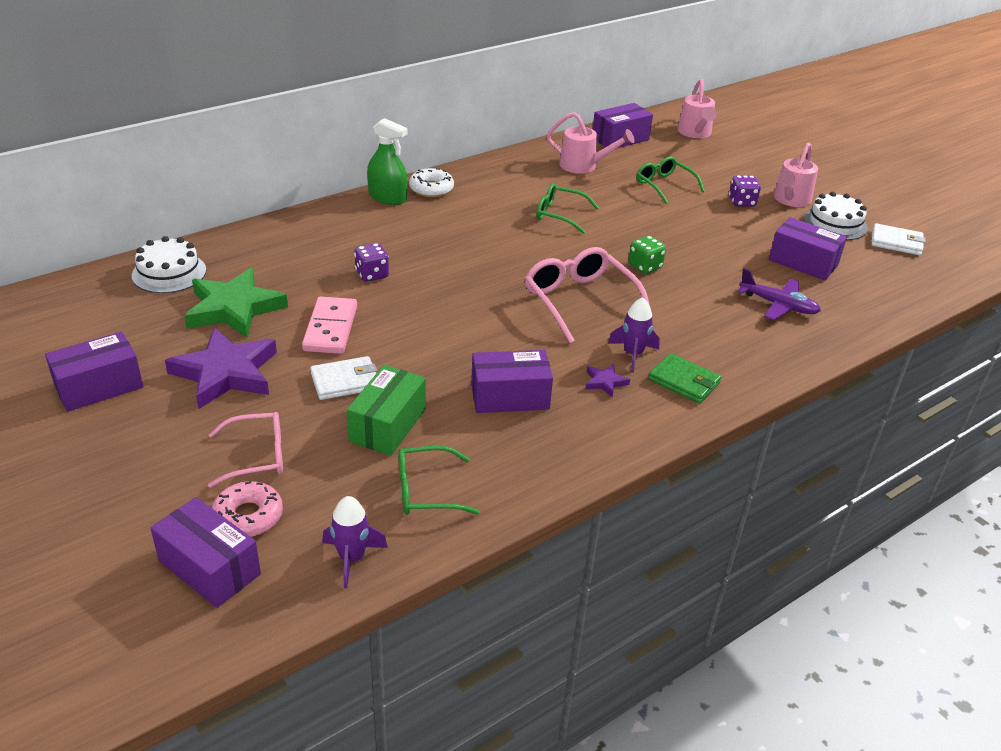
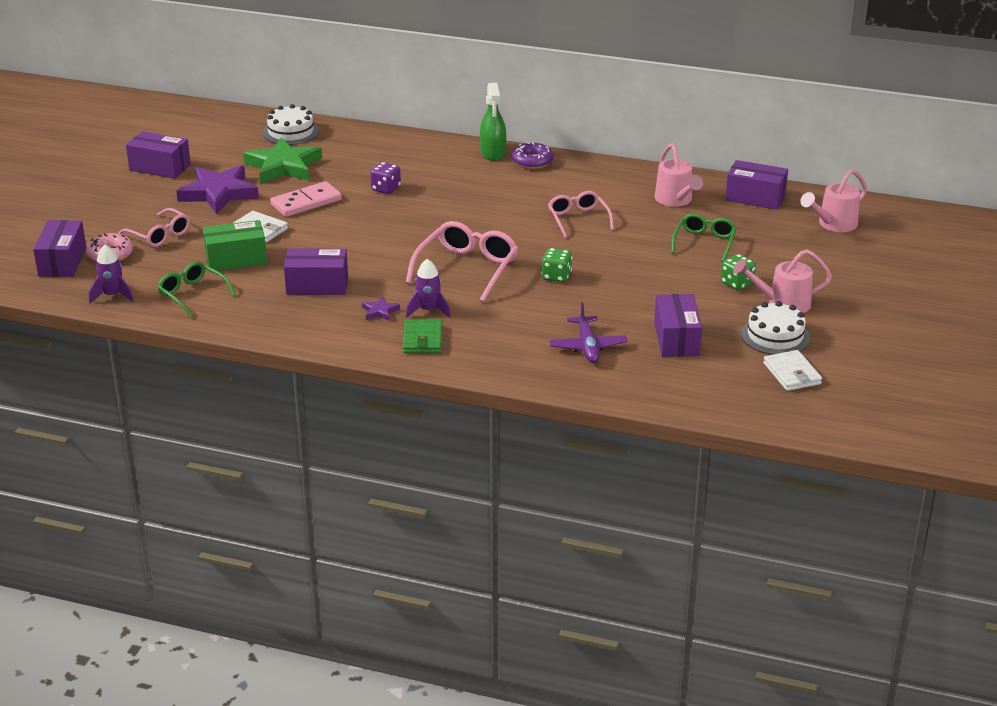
camera: 55 degrees right, 5 degrees down
(431, 189) = (532, 161): white donut -> purple donut
(510, 397) = (317, 285): purple box -> purple box turned 45 degrees counterclockwise
(560, 215) = (578, 219): green glasses -> pink glasses
(742, 202) = (737, 283): purple dice -> green dice

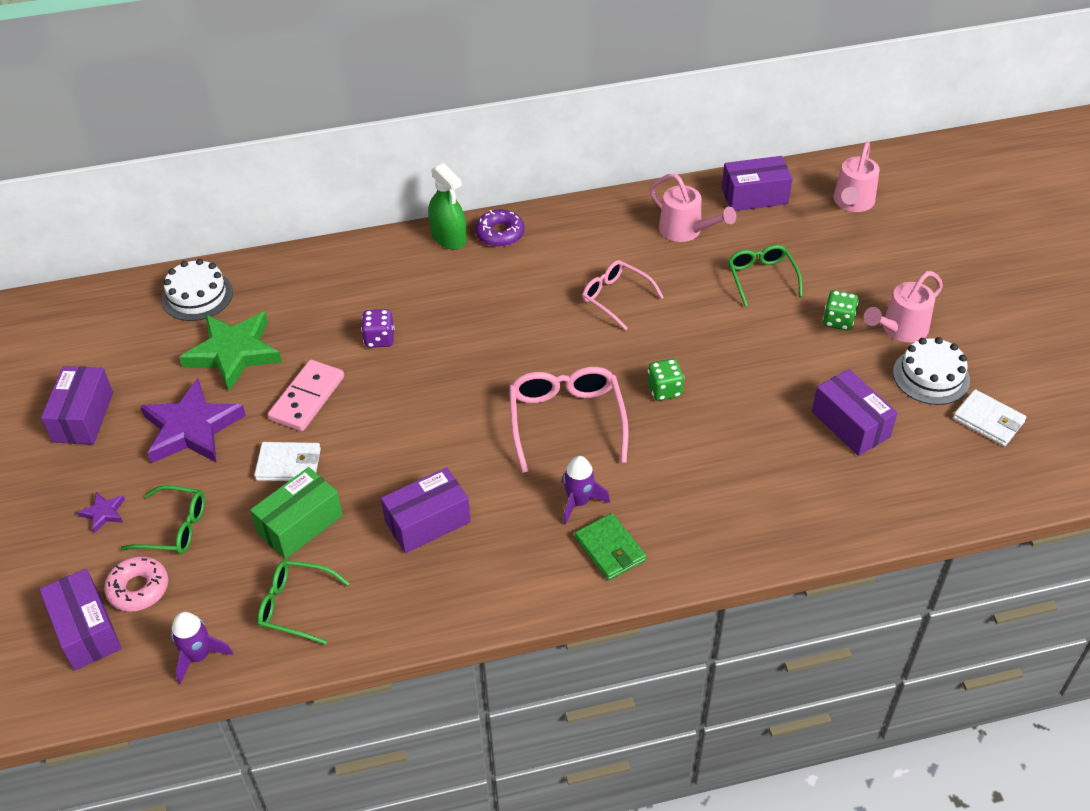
camera: 30 degrees left, 15 degrees up
(159, 235) = (175, 528): pink glasses -> green glasses
(160, 167) = (83, 417): purple box -> purple box turned 75 degrees counterclockwise
(380, 311) = (529, 529): purple star -> purple star (104, 513)
(587, 347) = (779, 477): purple plane -> none

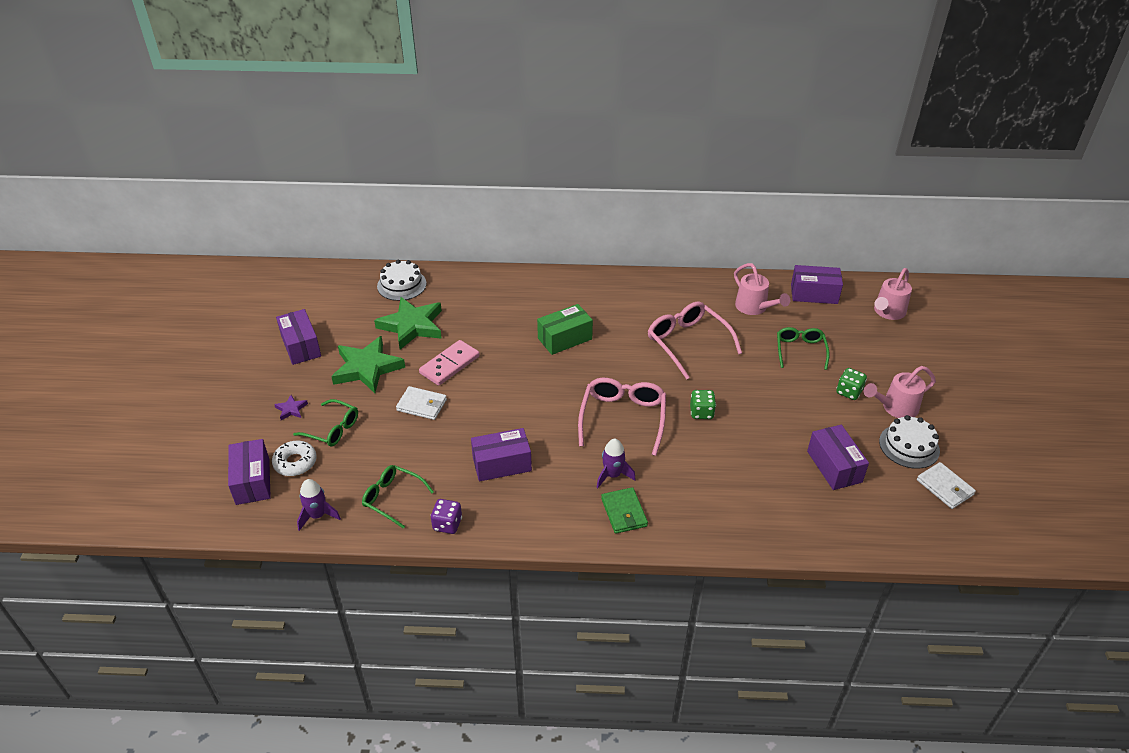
camera: 15 degrees right, 5 degrees down
(83, 417) = (301, 346): purple box -> purple box turned 45 degrees counterclockwise
(138, 589) = (295, 462): pink donut -> white donut
(192, 428) = (367, 368): purple star -> green star
(300, 524) = (415, 446): green box -> green box (565, 339)
(379, 339) = (512, 337): purple dice -> purple dice (447, 524)
(448, 237) = (583, 280): green spray bottle -> none
(500, 234) = (619, 284): purple donut -> none
(616, 298) = (687, 343): pink glasses -> pink glasses, size x1.56

